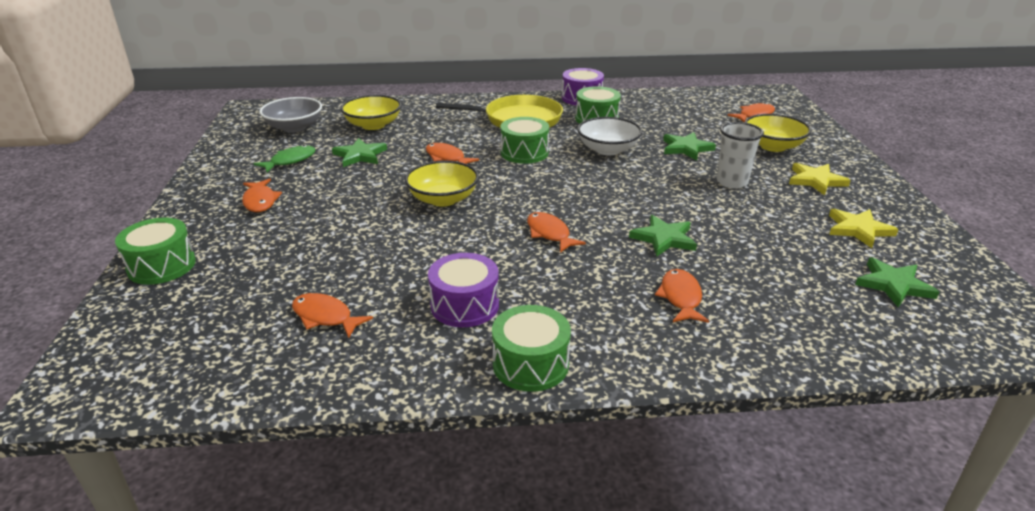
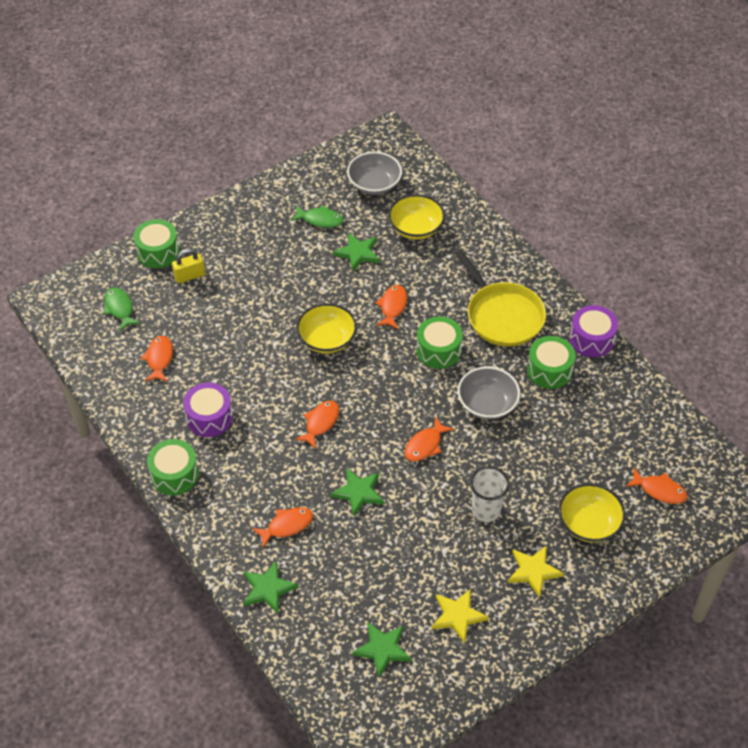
camera: 60 degrees right, 20 degrees up
(197, 325) = (119, 308): none -> green fish
(234, 254) = (189, 276): none -> yellow padlock
(260, 201) = (255, 243): orange fish -> orange fish (425, 445)
(608, 150) = (487, 404): white bowl -> grey bowl
(686, 148) = (533, 458): green star -> green star (268, 588)

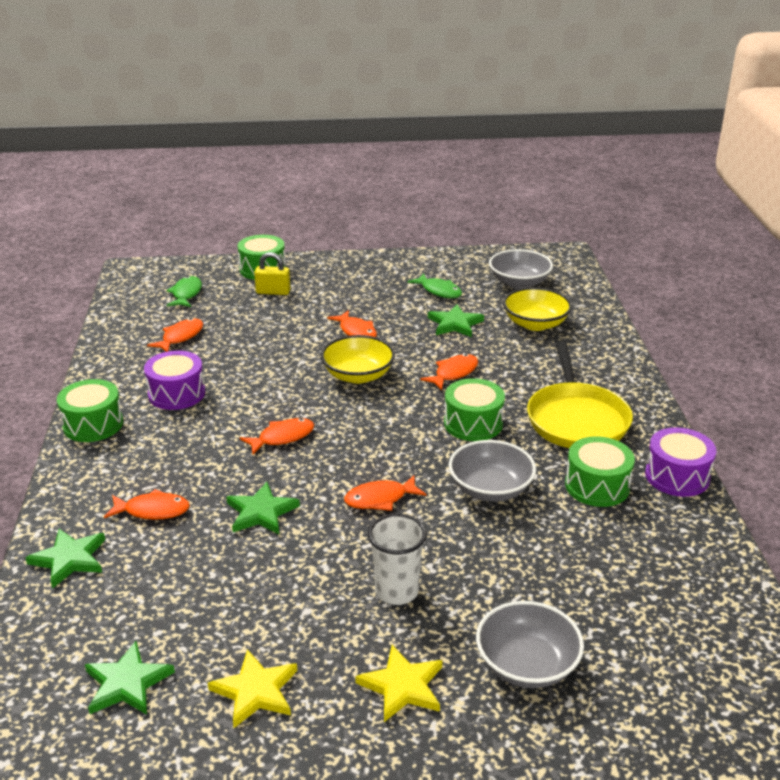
camera: 30 degrees right, 20 degrees down
(589, 523) = (527, 664): yellow bowl -> grey bowl
(659, 490) = (663, 670): orange fish -> orange fish (356, 332)

